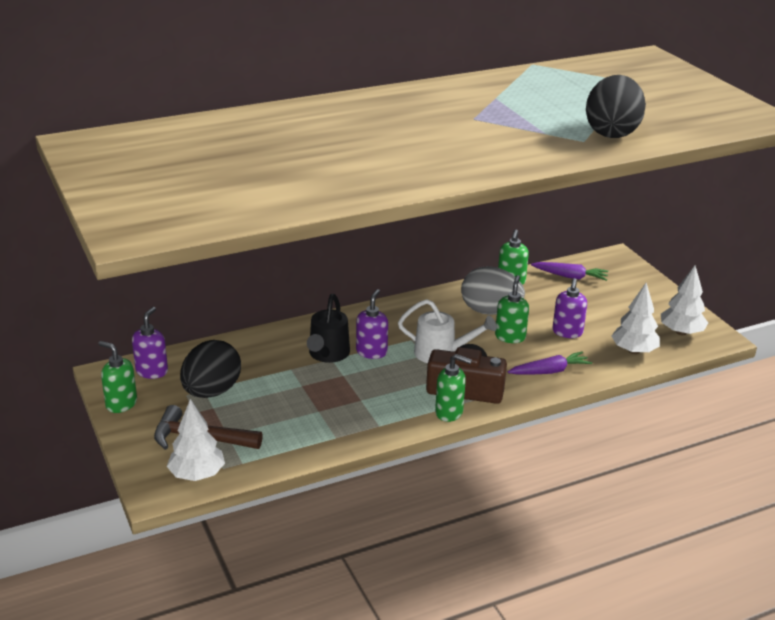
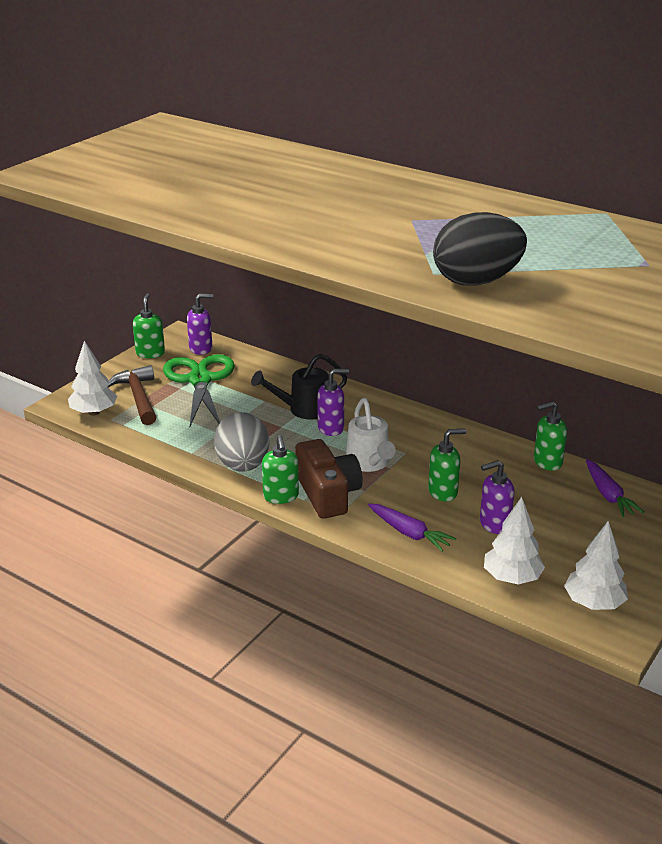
camera: 60 degrees right, 0 degrees up
(211, 391) = (200, 380): black egg -> green scissors
(490, 311) = (474, 467): grey egg -> grey egg (243, 465)

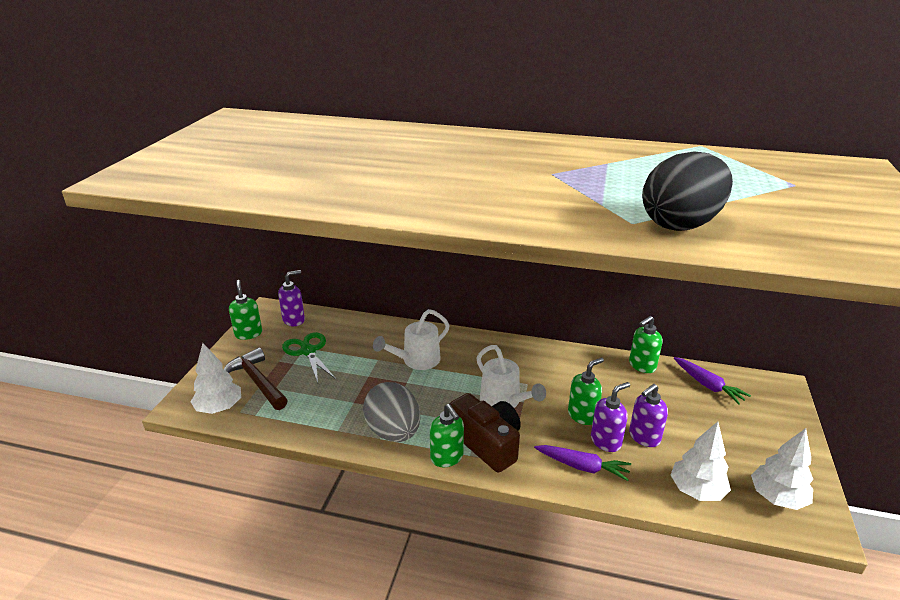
camera: 20 degrees left, 0 degrees up
(200, 380) = (308, 351): green scissors -> green scissors, size x0.65
(303, 409) = (416, 361): black watering can -> white watering can
(331, 428) = (451, 374): purple soap dispenser -> purple soap dispenser (606, 441)

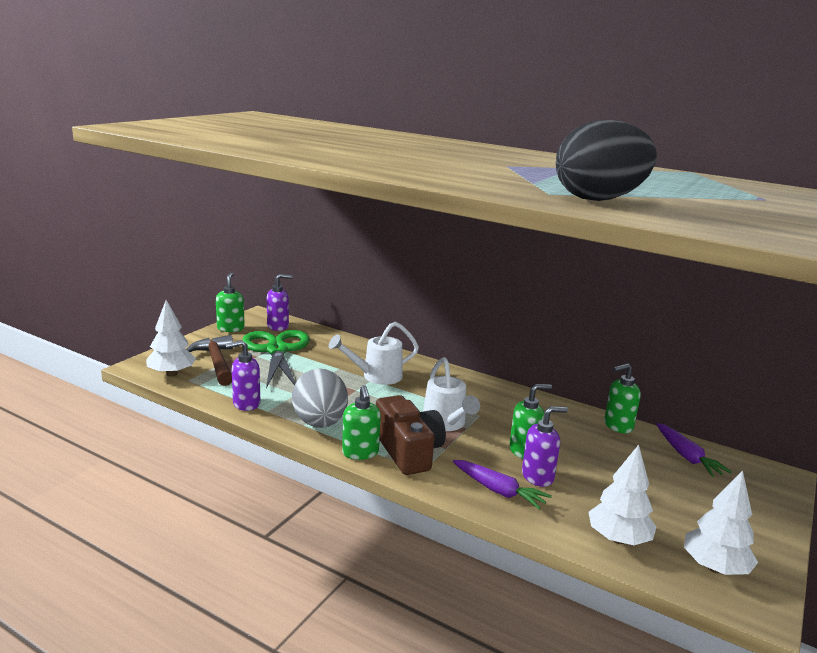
camera: 15 degrees right, 10 degrees down
(308, 351) = (276, 350): green scissors -> green scissors, size x1.53
(644, 437) = (583, 483): purple soap dispenser -> purple soap dispenser (246, 404)

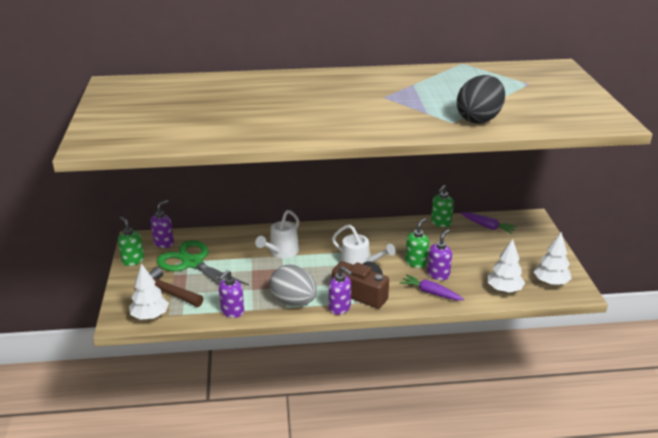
camera: 35 degrees left, 10 degrees up
(360, 453) = (340, 308): green soap dispenser -> purple soap dispenser
(498, 491) = (430, 292): purple carrot -> purple carrot turned 150 degrees counterclockwise

